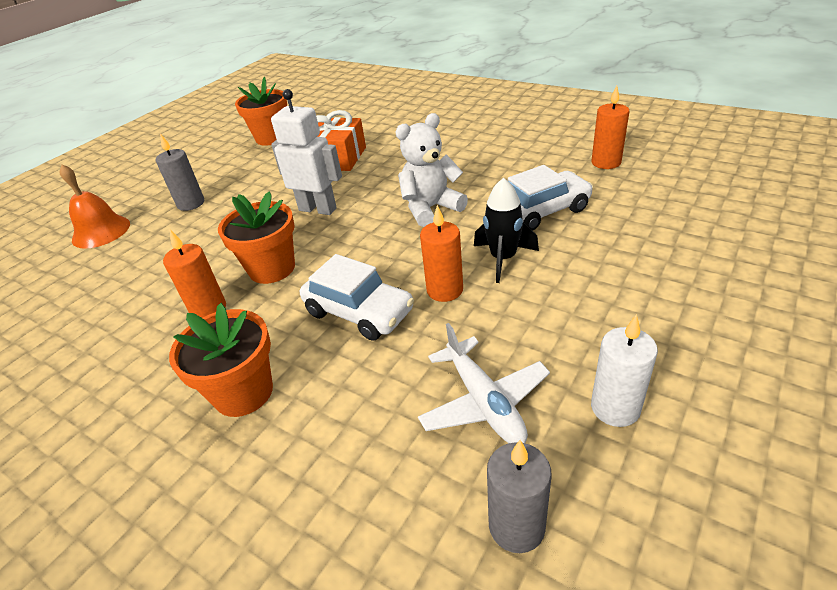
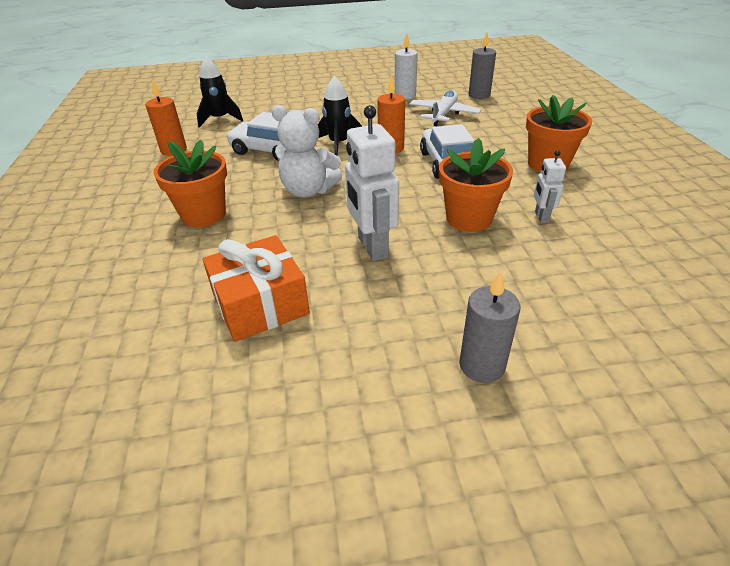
camera: 135 degrees left, 0 degrees up
(101, 231) = (636, 409): orange bell -> none
(208, 309) = (541, 217): orange candle -> white robot
(271, 138) = (238, 443): orange flower pot -> orange flower pot (204, 214)
(676, 202) = (220, 119): none -> black rocket

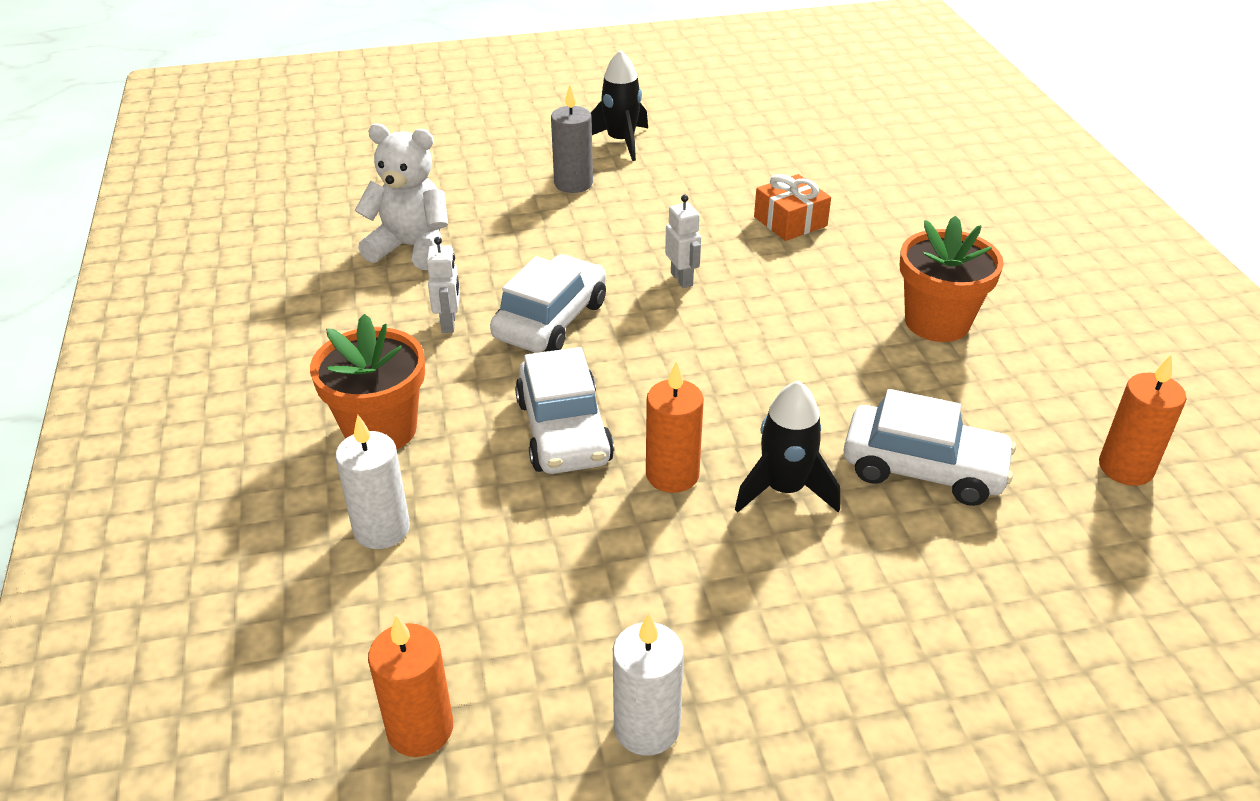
camera: 175 degrees right, 0 degrees up
(220, 119) = (1124, 593): black rocket -> black rocket (621, 142)
(260, 304) = (790, 221): orange gift -> orange gift, size x0.67
(308, 190) = (799, 367): white teddy bear -> white teddy bear (411, 247)
(372, 247) = (682, 279): white robot -> white robot, size x0.53
(443, 114) = (544, 612): white plane -> none
(469, 218) = (551, 320): orange flower pot -> white car
(479, 95) = (420, 729): grey candle -> orange candle
(522, 133) = (381, 529): none -> white candle

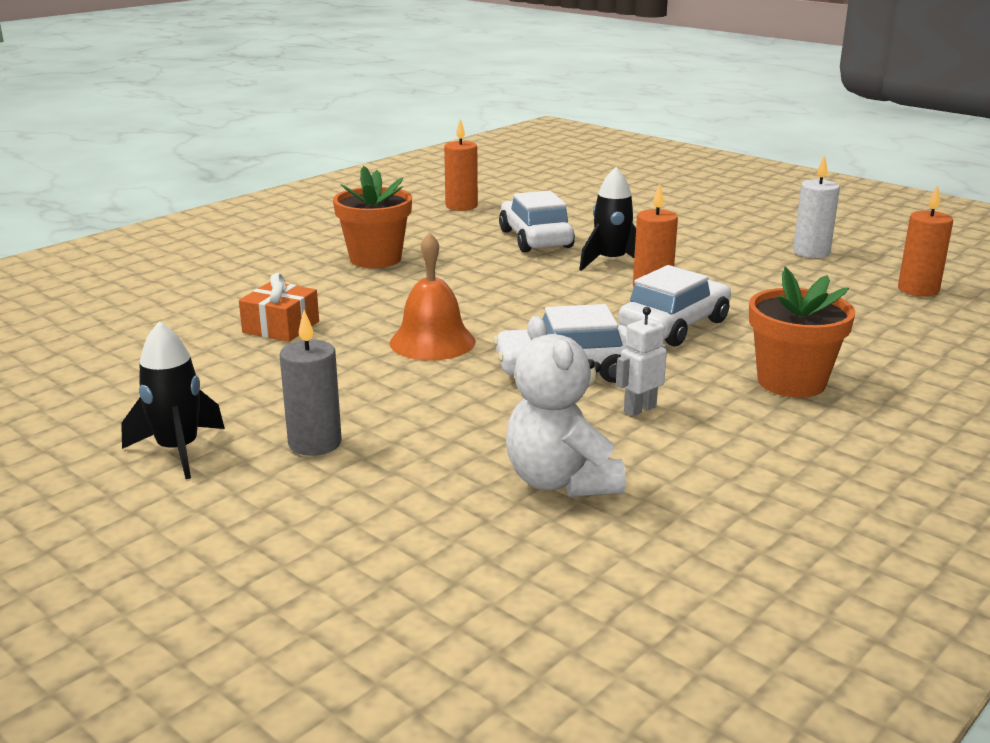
camera: 125 degrees left, 15 degrees down
(381, 529) = (854, 345): white candle -> none
(682, 279) = (432, 342): white robot -> orange bell

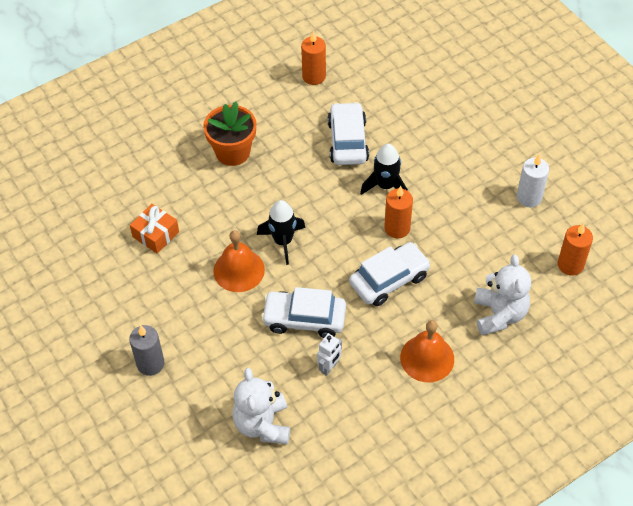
camera: 15 degrees right, 30 degrees up
(178, 451) = (82, 356): black rocket -> black rocket (283, 241)
(639, 409) = (329, 367): white robot -> white robot turned 150 degrees clockwise
(791, 382) = (427, 358): orange flower pot -> orange bell
(862, 335) = (499, 314): none -> white teddy bear

